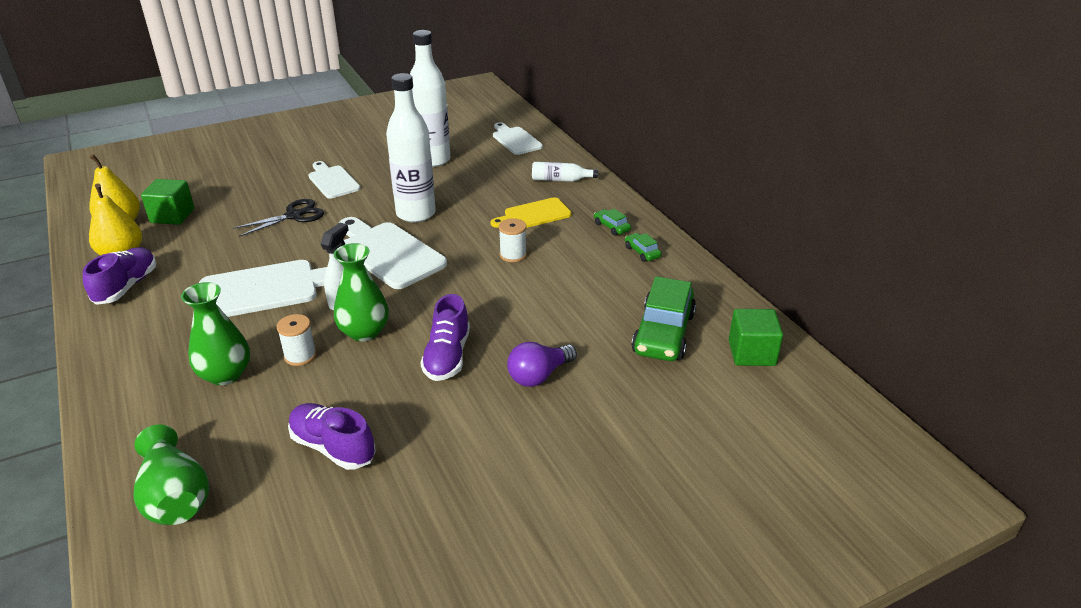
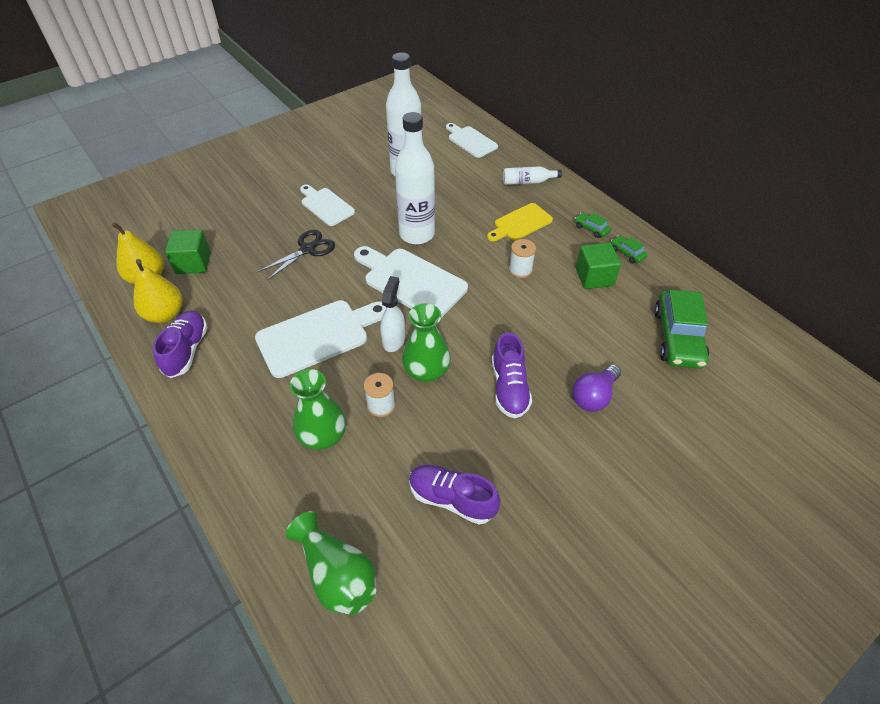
camera: 10 degrees left, 15 degrees up
(751, 353) = (755, 347): green cube -> green cube (594, 277)

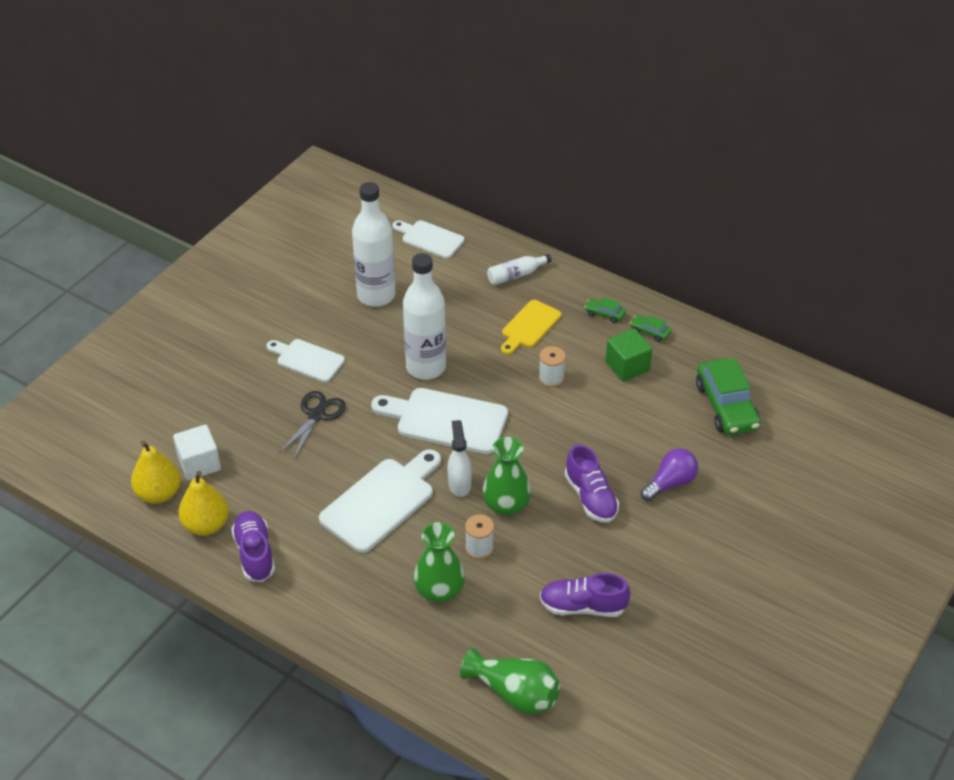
camera: 20 degrees left, 5 degrees down
(193, 263) = (199, 464): green cube -> white cube
(594, 396) = (670, 483): purple light bulb -> purple light bulb turned 150 degrees counterclockwise

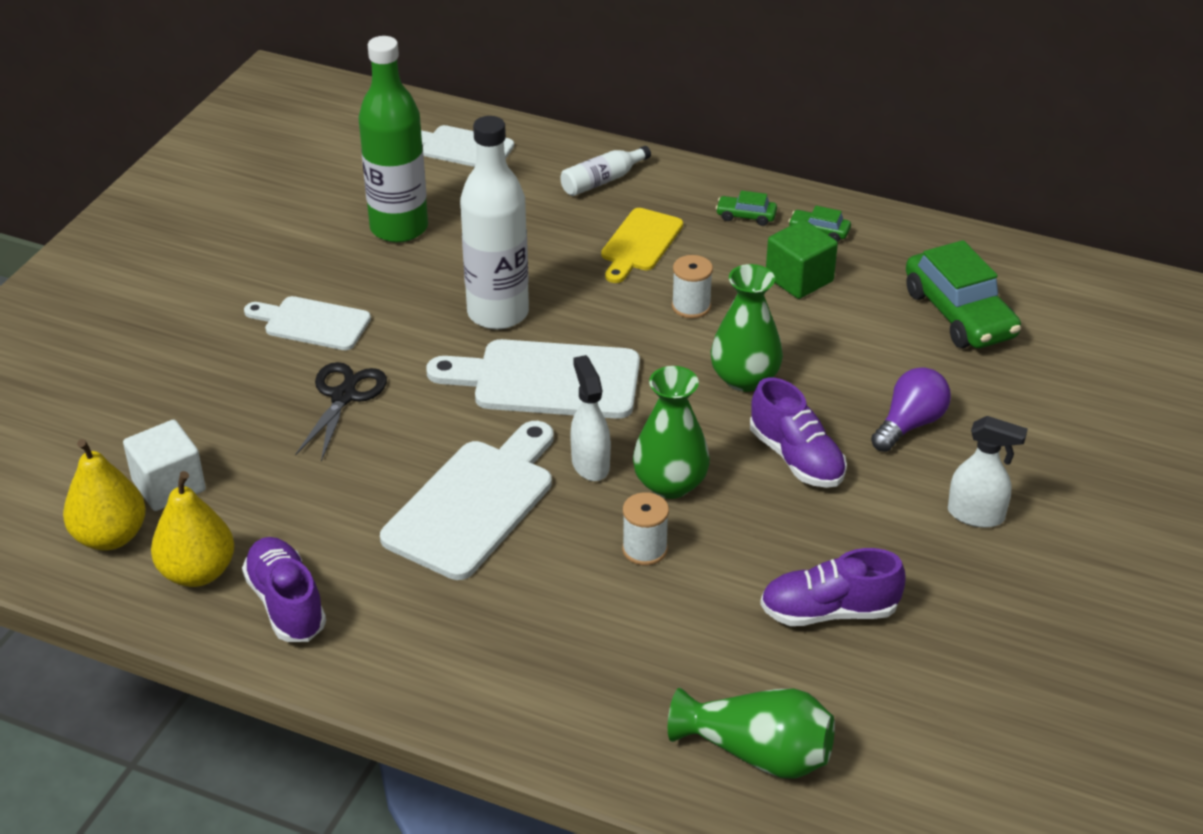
camera: 10 degrees left, 5 degrees down
(376, 295) = (399, 228): white bottle -> green bottle
(439, 590) = (597, 618): green vase -> green vase (744, 378)
(695, 553) = (976, 515): none -> white spray bottle

